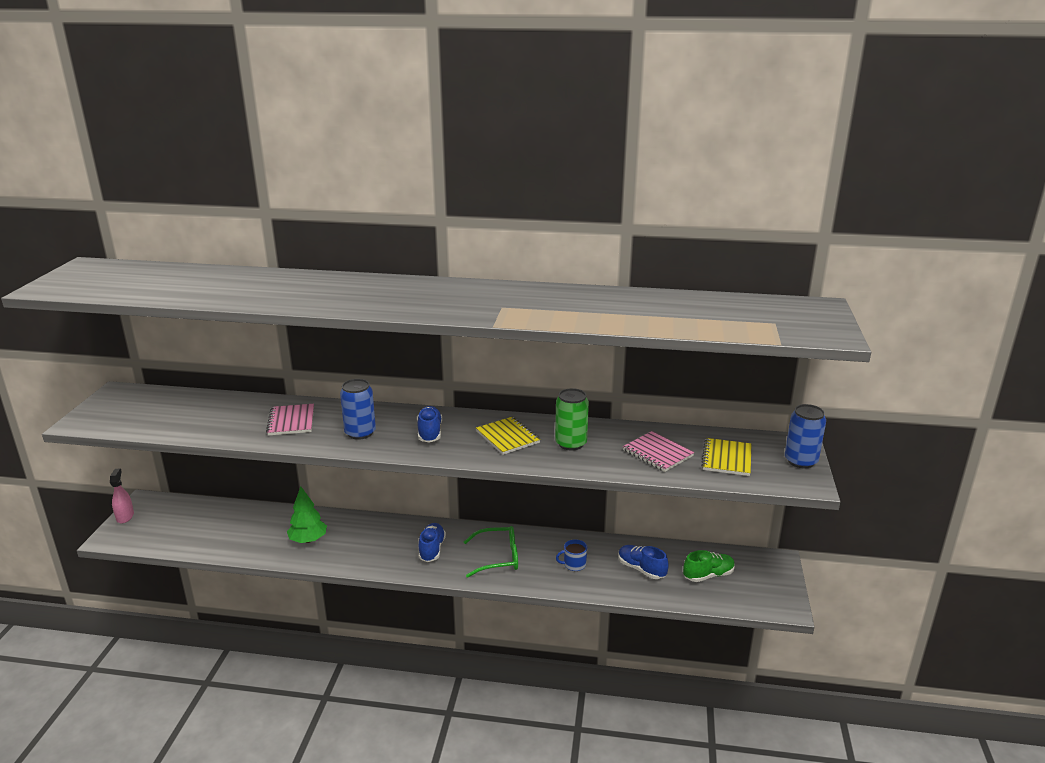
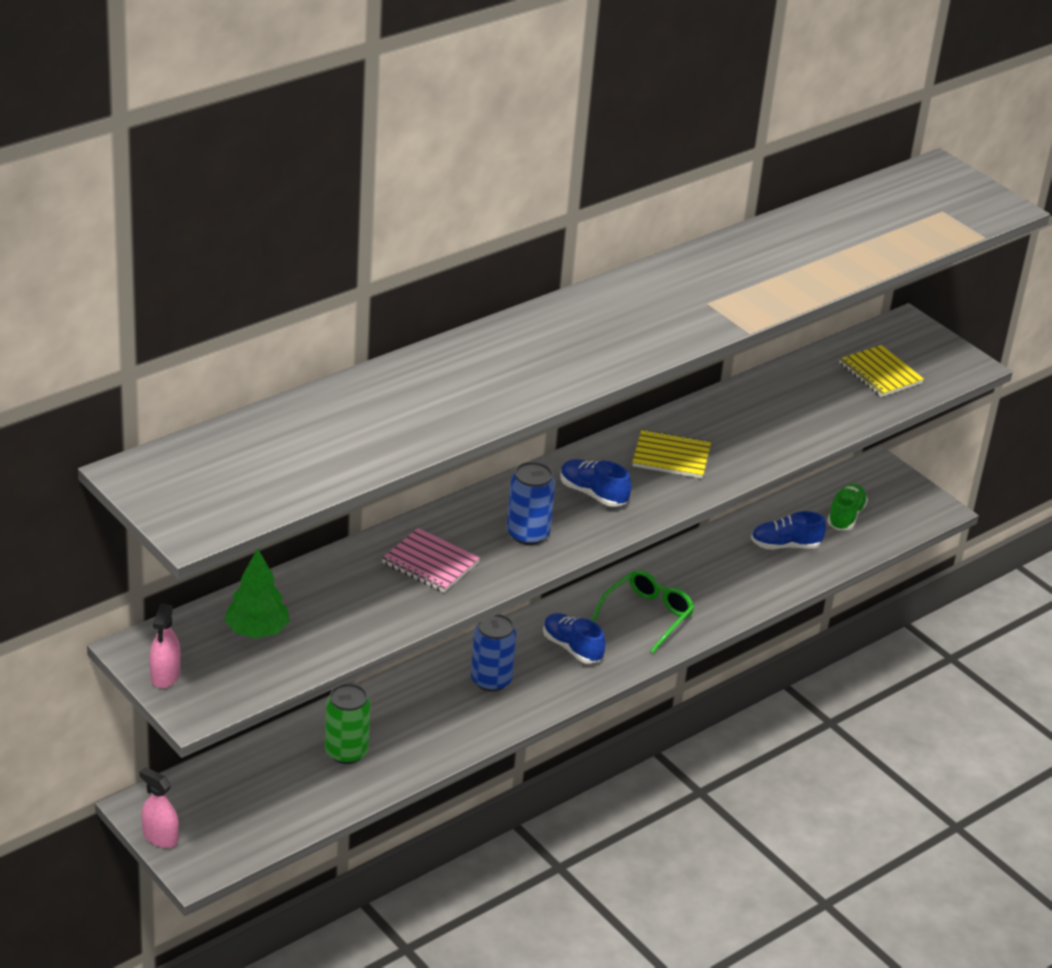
camera: 50 degrees left, 10 degrees up
(101, 405) = (165, 675): none -> pink spray bottle
(308, 540) = (430, 721): green tree -> green tree (257, 631)
(571, 443) = (736, 431): green can -> green can (346, 752)
(574, 564) = (724, 578): blue mug -> none
(657, 453) = (821, 399): pink notebook -> none
(800, 461) = (935, 343): blue can -> blue can (491, 680)

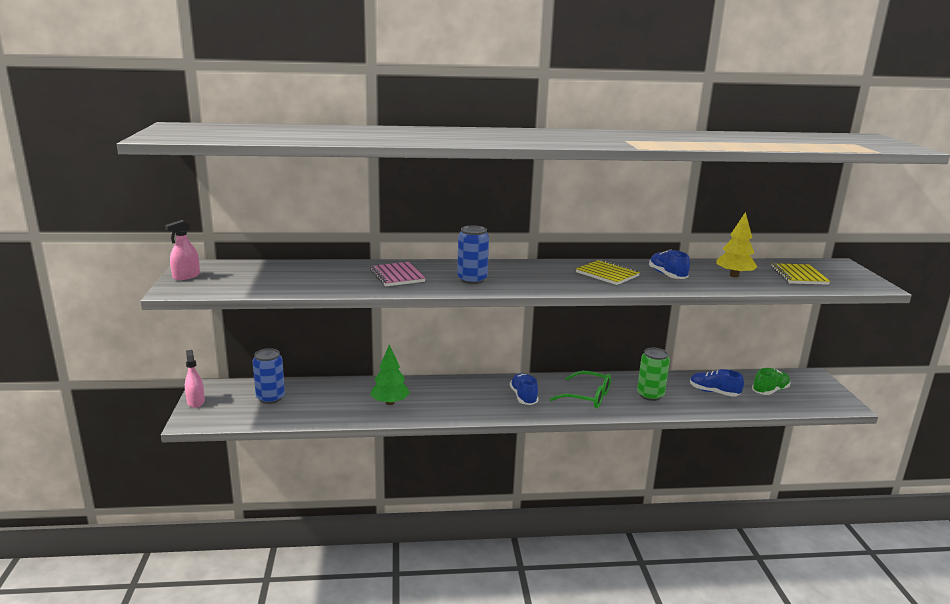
camera: 35 degrees right, 15 degrees down
(257, 631) = (261, 274): green tree -> green tree (390, 402)
(346, 752) = (338, 400): green can -> green can (650, 395)
(491, 680) = (458, 396): blue can -> blue can (270, 398)
(593, 494) = (535, 275): blue shoe -> blue shoe (667, 275)
(647, 615) = (587, 397): green glasses -> green glasses turned 45 degrees clockwise
(812, 401) = (734, 275): none -> yellow tree

